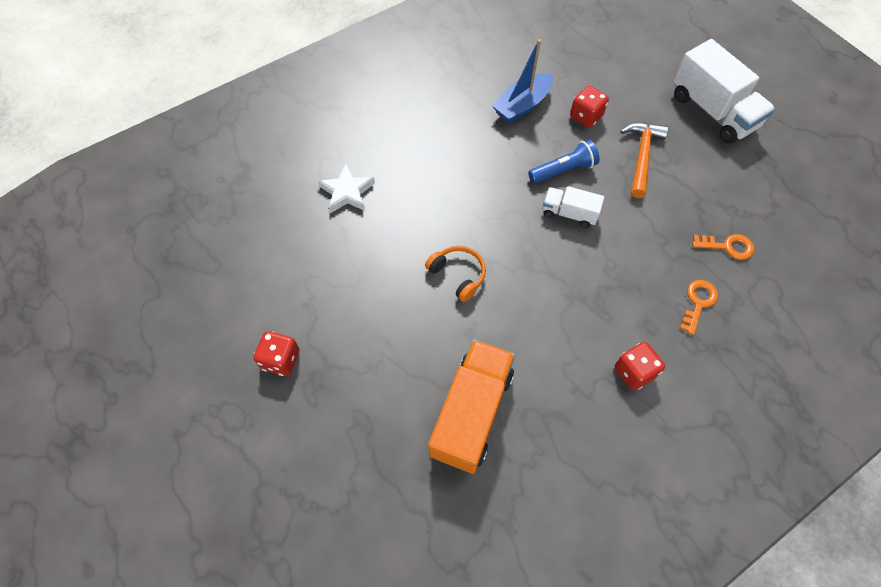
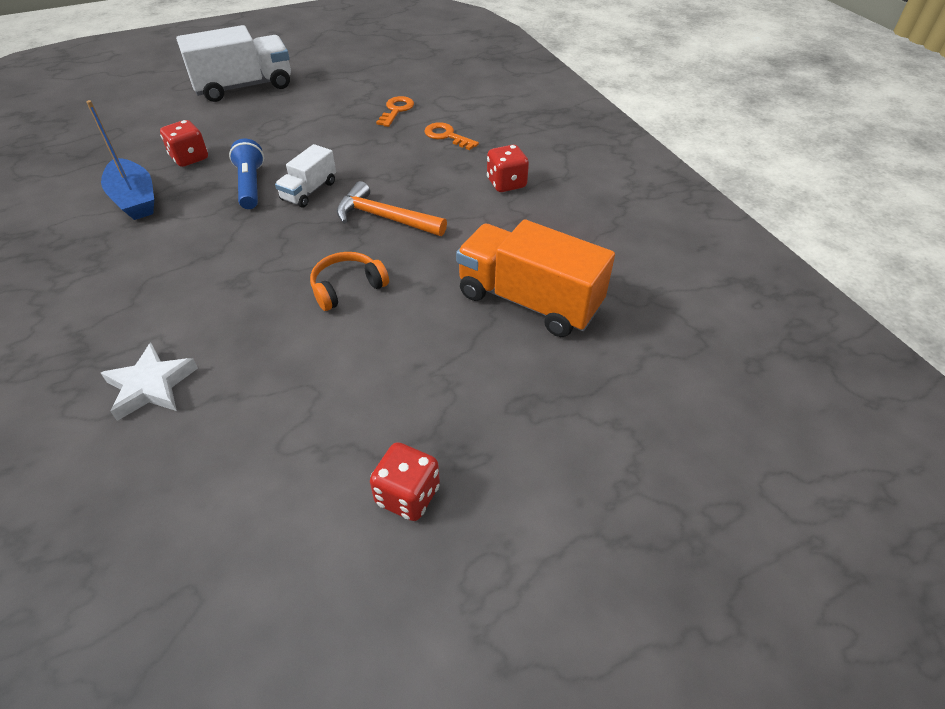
camera: 80 degrees left, 15 degrees down
(641, 157) = (268, 134): orange hammer -> orange hammer (385, 218)

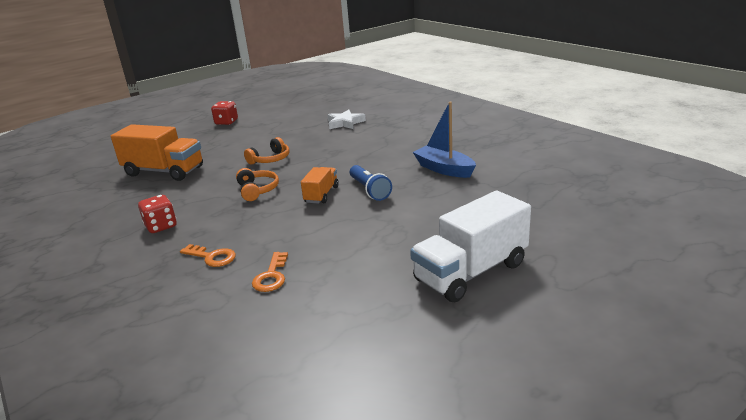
camera: 170 degrees right, 20 degrees down
(189, 158) = (439, 197): red dice -> none
(309, 191) = (321, 194): white truck -> orange truck
(385, 218) = (257, 190): orange hammer -> orange headphones

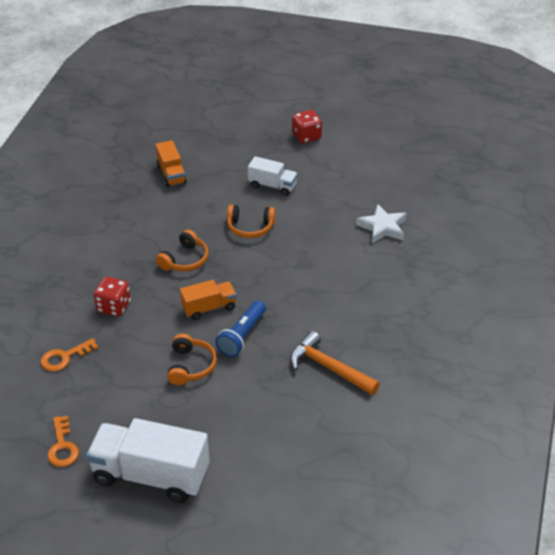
camera: 50 degrees right, 15 degrees up
(161, 226) = (85, 244): red dice -> red dice (114, 307)
(164, 171) = (171, 174): orange truck -> orange truck, size x0.54
(212, 257) = (65, 306): orange key -> orange key (62, 447)
(247, 142) = (272, 186): none -> white truck
(370, 218) = (191, 366): none -> orange headphones
(444, 169) = (329, 368): blue boat -> orange hammer

